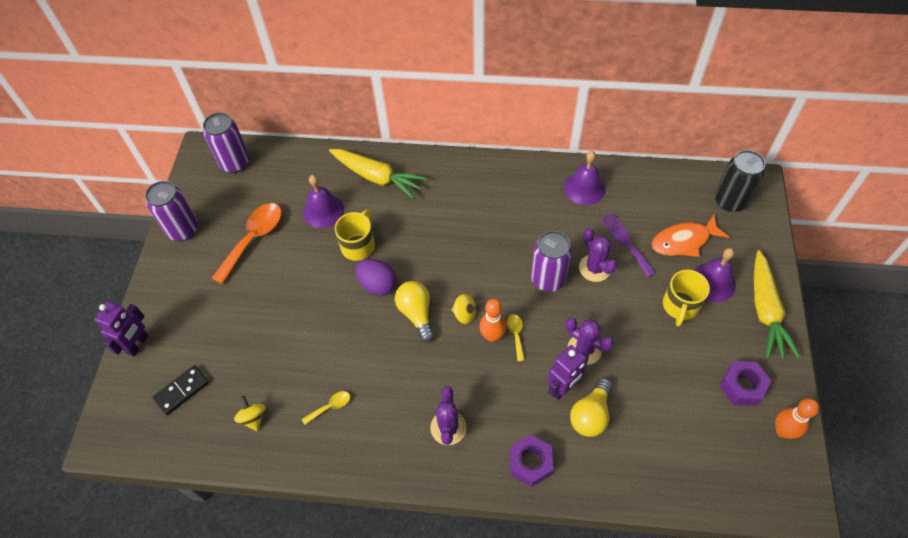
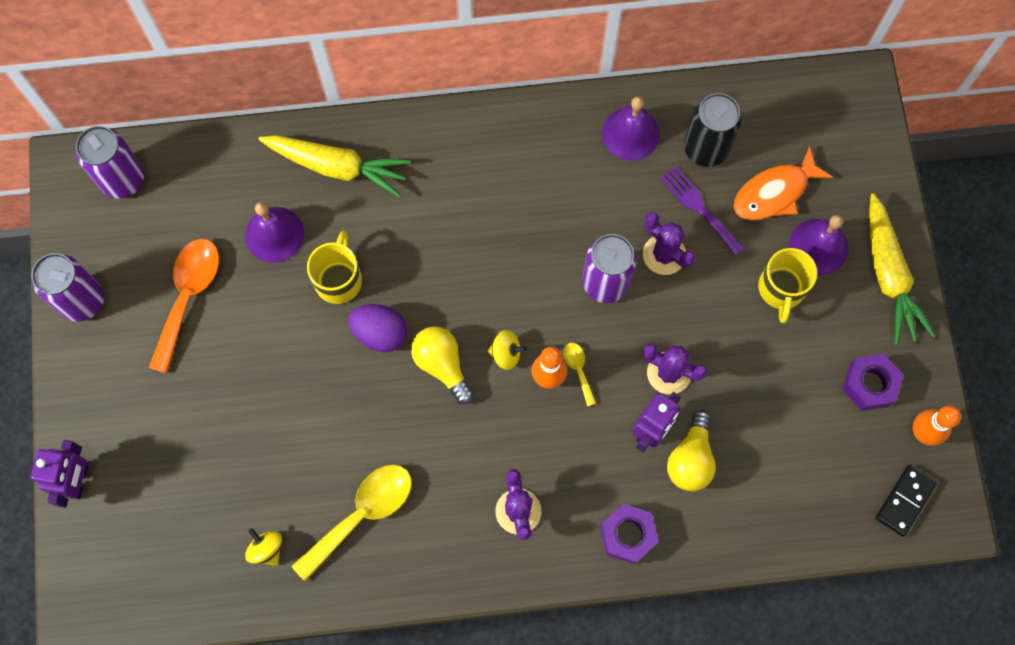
camera: 15 degrees left, 15 degrees up
(182, 391) = (161, 532): black domino -> black domino (905, 501)
(330, 406) = (362, 514): yellow spoon -> yellow spoon, size x2.15
(730, 201) = (828, 120): black can -> black can (705, 148)

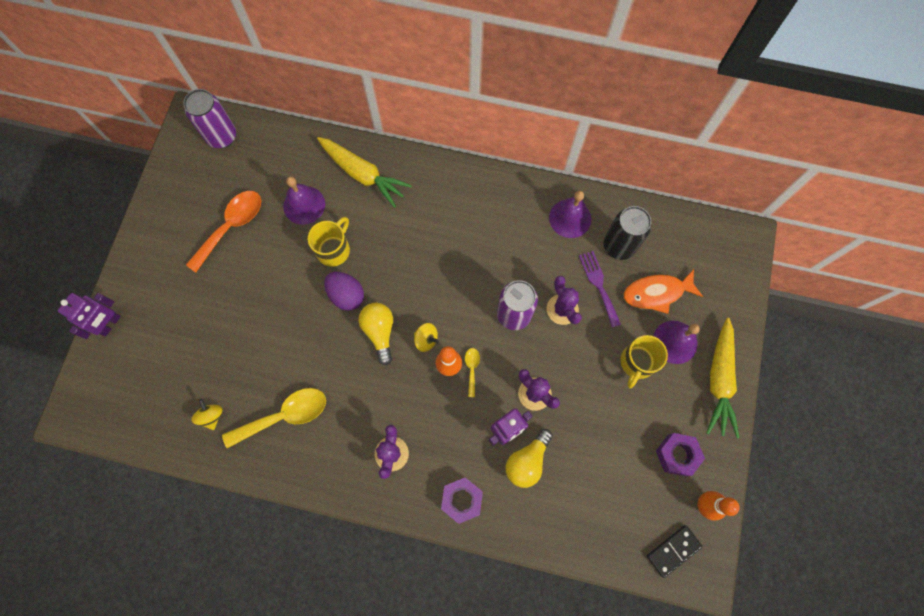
camera: 20 degrees right, 0 degrees up
(83, 301) = (163, 206): purple can -> none

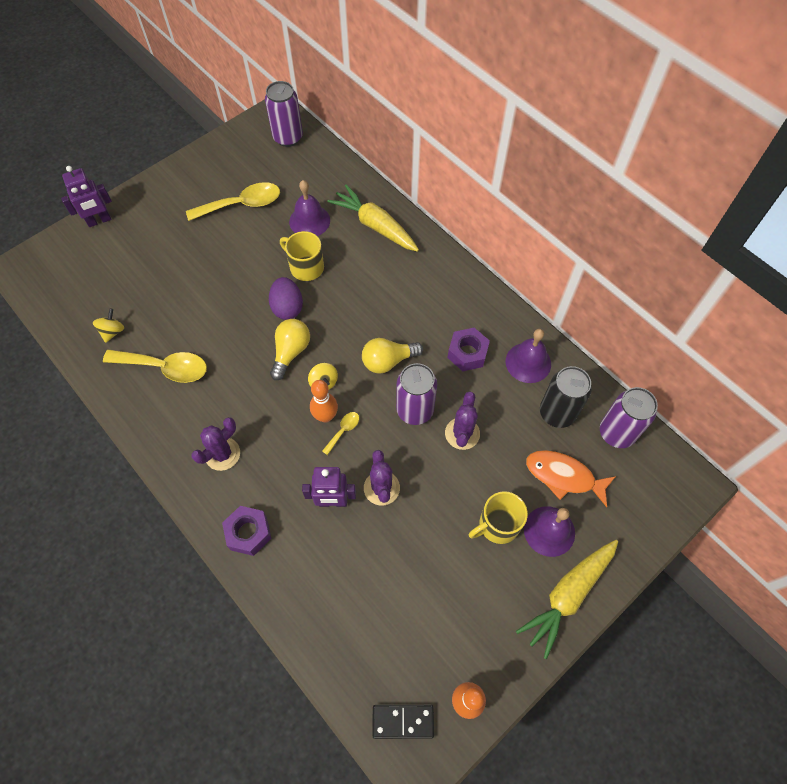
camera: 35 degrees right, 10 degrees down
(231, 226) = (242, 204): orange spoon -> yellow spoon
(334, 249) = (306, 267): yellow mug -> yellow mug turned 120 degrees counterclockwise
(363, 175) = (375, 225): yellow carrot -> yellow carrot turned 150 degrees clockwise
(527, 461) = (330, 541): yellow light bulb -> yellow light bulb (388, 361)
(599, 285) = (512, 434): purple fork -> none
(670, 233) = (616, 433): none -> purple can
(677, 455) = (474, 634): purple nut -> purple nut (467, 353)

